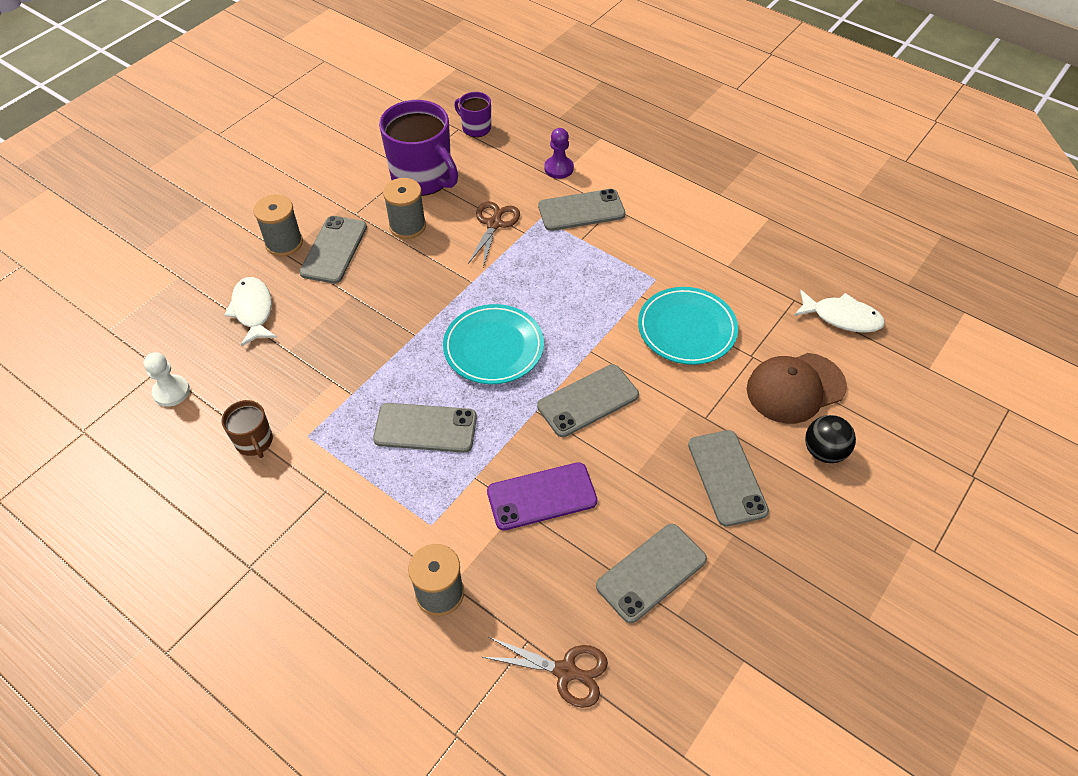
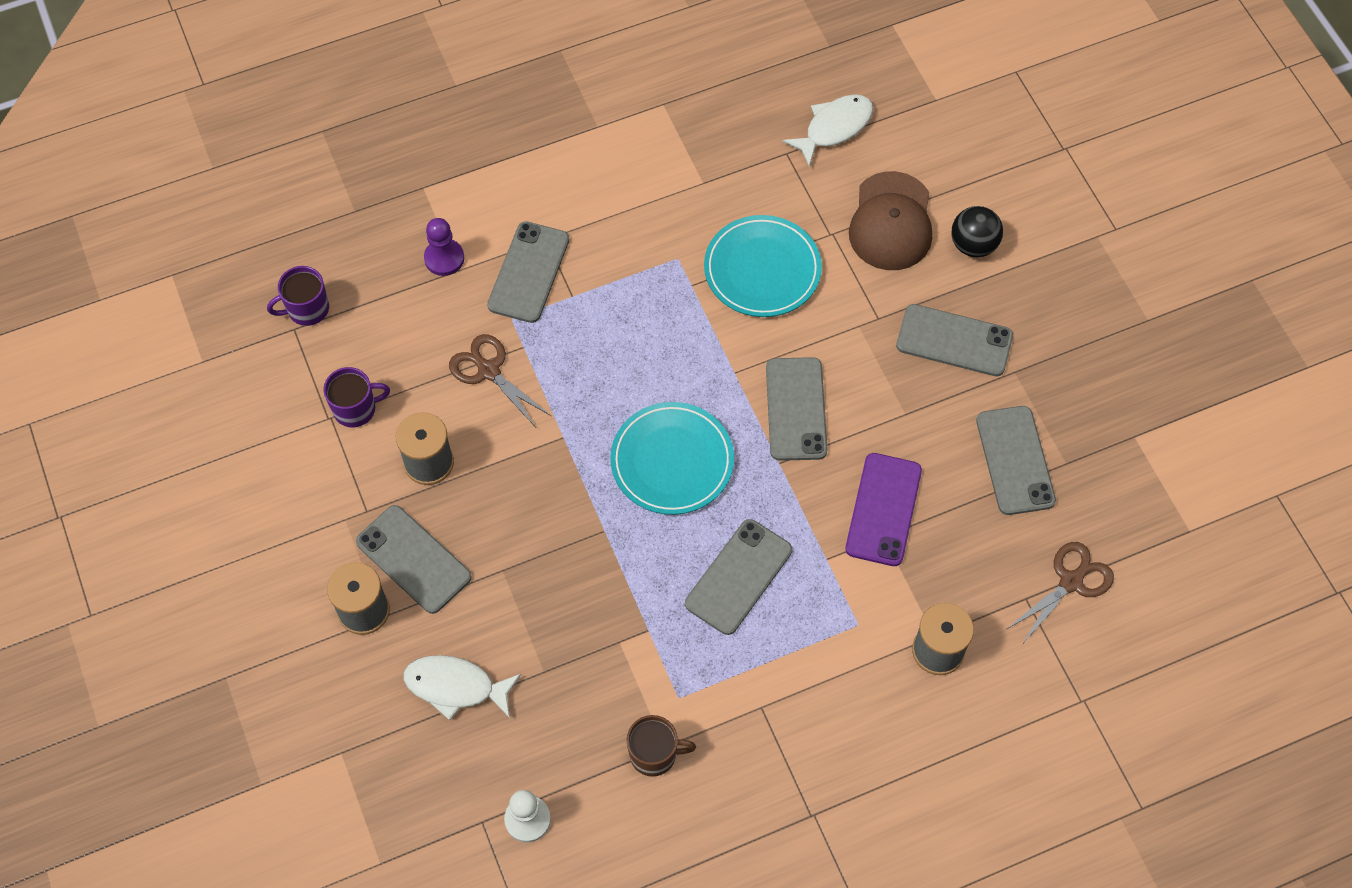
camera: 60 degrees left, 10 degrees up
(423, 178) = (356, 409): purple mug -> purple mug, size x0.50

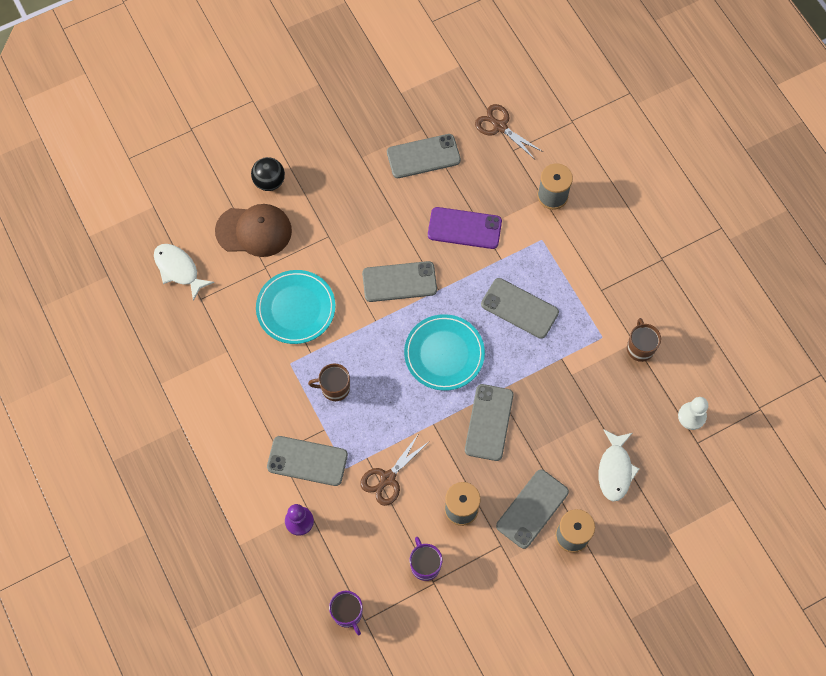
camera: 95 degrees left, 5 degrees up
(633, 312) = (334, 388): none -> brown mug
(954, 341) = (342, 191): grey phone -> grey phone (489, 422)

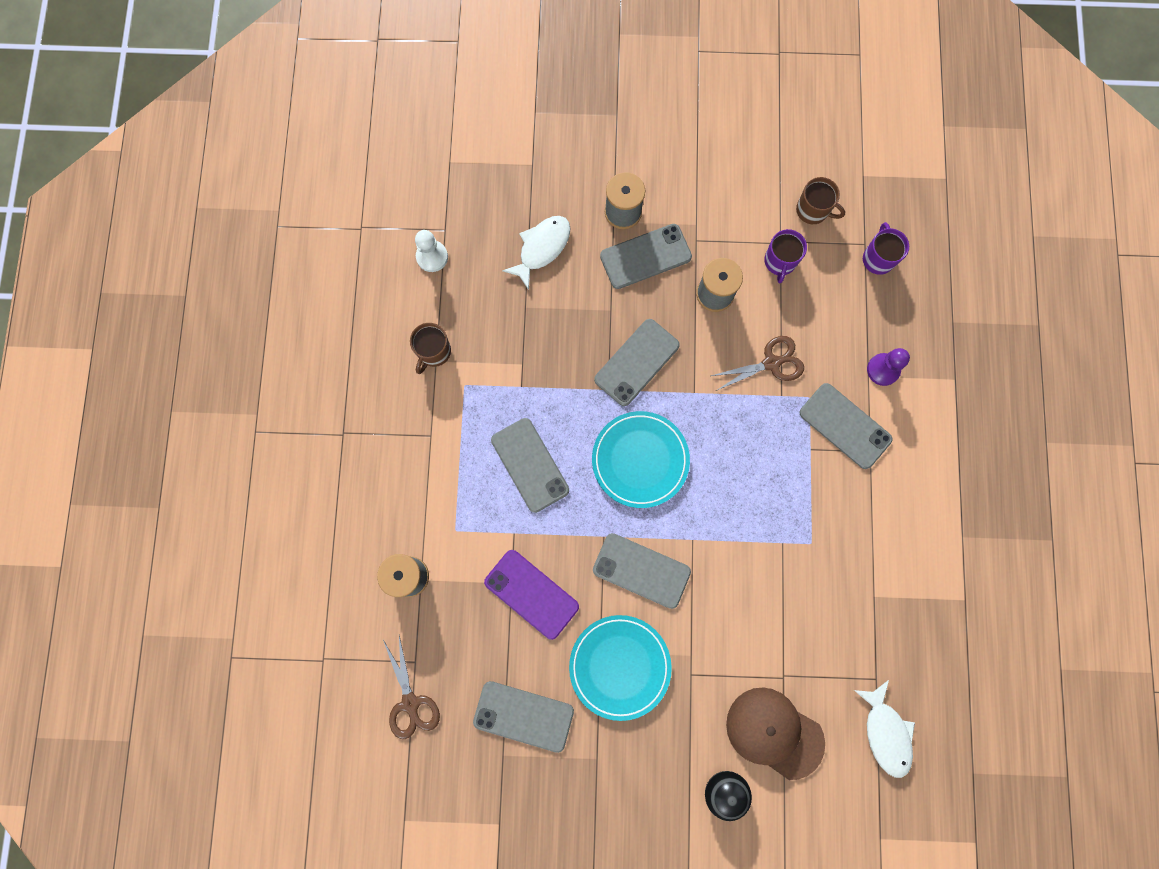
camera: 150 degrees left, 10 degrees up
(296, 308) = (773, 604): turquoise plate -> turquoise plate (619, 666)
(334, 388) = (777, 488): brown mug -> brown mug (812, 210)

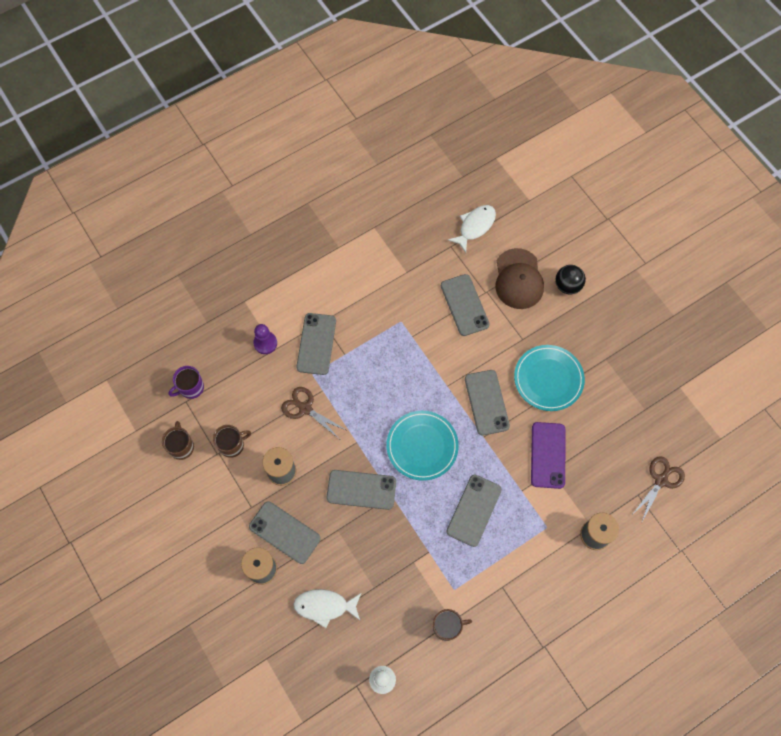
camera: 125 degrees left, 10 degrees down
(523, 716) = (616, 413): grey phone -> grey phone (464, 305)
(780, 262) = (232, 445): purple mug -> brown mug

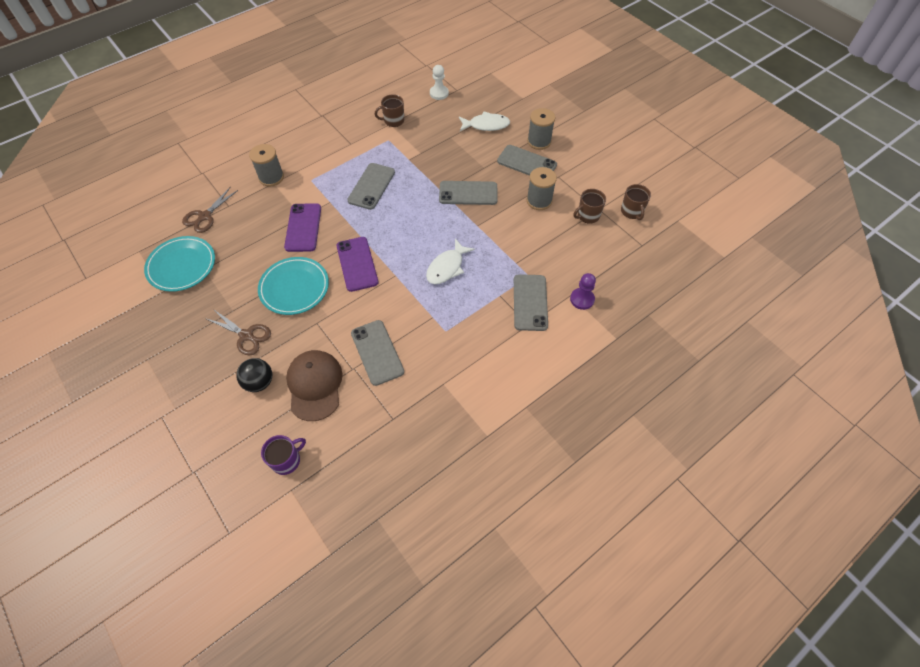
camera: 175 degrees right, 10 degrees down
(191, 388) = (641, 256): purple mug -> purple mug (286, 460)
(305, 408) = (529, 247): brown scissors -> brown scissors (247, 336)
(422, 446) = (417, 226): turquoise plate -> turquoise plate (182, 266)
(475, 226) = (363, 446): white fish -> white fish (447, 267)
(486, 402) = (357, 264): grey phone -> purple phone

